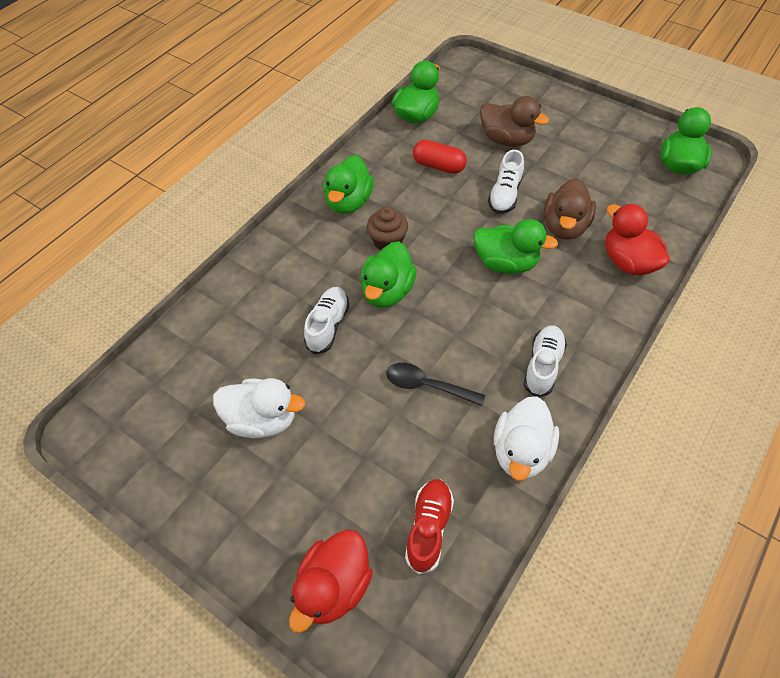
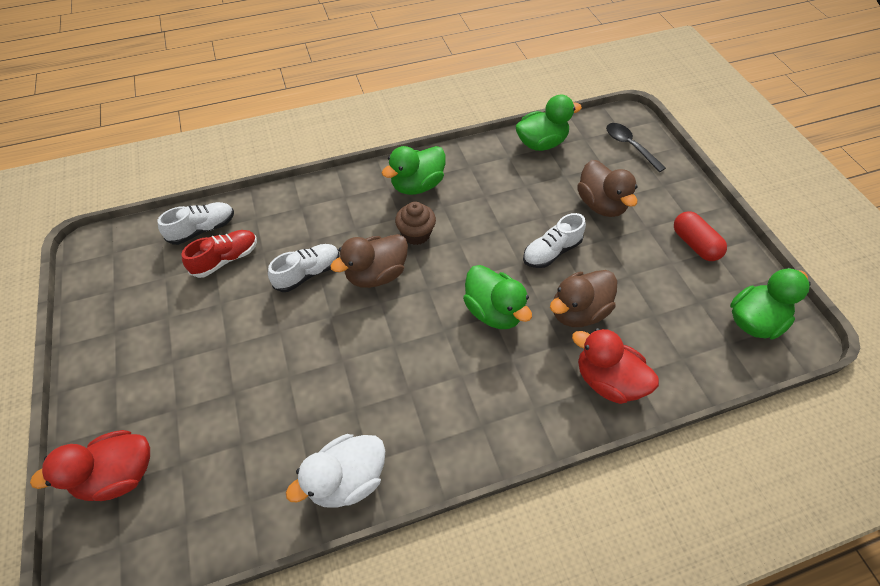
camera: 35 degrees right, 0 degrees up
(262, 420) = (197, 314): white duck -> none
(387, 291) = (376, 274): green duck -> brown duck
(427, 386) = (331, 370): black spoon -> black spoon (629, 146)
(429, 528) = (220, 484): red shoe -> red shoe (226, 259)
(438, 166) = (518, 195): red capsule -> red capsule (694, 244)
(543, 366) = (437, 420): white shoe -> white shoe (203, 229)
(628, 262) = (607, 380): red duck -> red duck turned 60 degrees counterclockwise

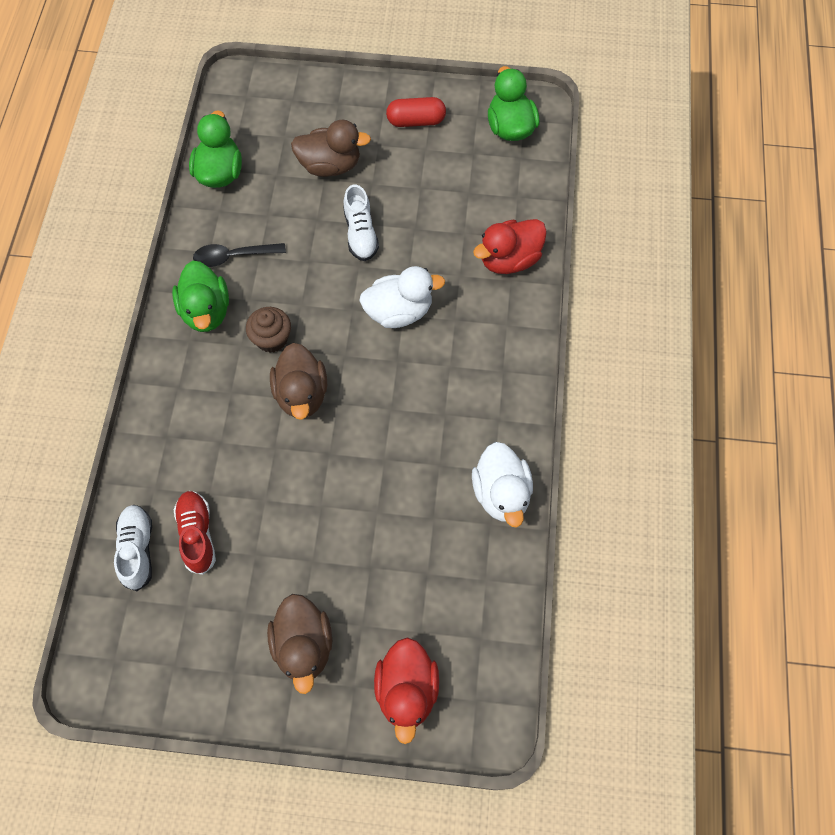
camera: 65 degrees left, 10 degrees up
(308, 273) = (264, 457): white shoe -> none
(493, 311) = (399, 311): green duck -> white duck
(578, 311) = (435, 246): brown duck -> brown duck (303, 646)
(629, 146) = (273, 101): black spoon -> black spoon (233, 257)

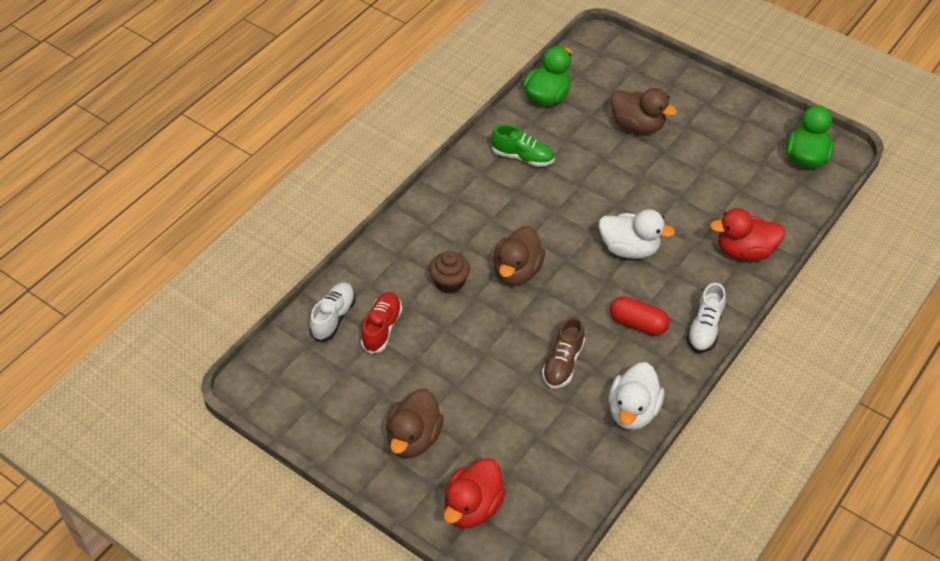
camera: 30 degrees right, 15 degrees down
(206, 311) = (479, 185): green duck -> none
(233, 257) = (522, 157): black spoon -> green shoe
(272, 339) = (517, 224): brown cupcake -> brown cupcake (449, 282)
(360, 234) = (632, 182): white shoe -> white shoe (705, 329)
(405, 476) = (563, 363): none -> brown shoe
(416, 121) = (728, 122): red capsule -> red capsule (638, 324)

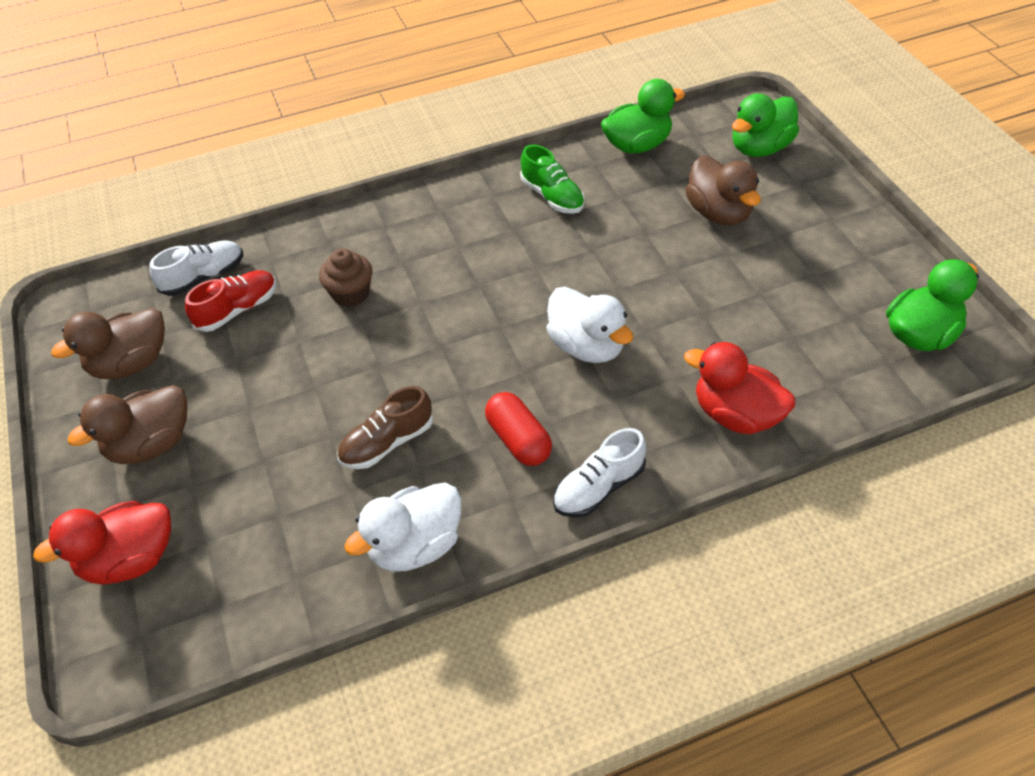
camera: 35 degrees right, 0 degrees up
(517, 271) = (433, 314): brown duck -> brown duck (131, 363)
(627, 68) = (760, 148): none -> green duck

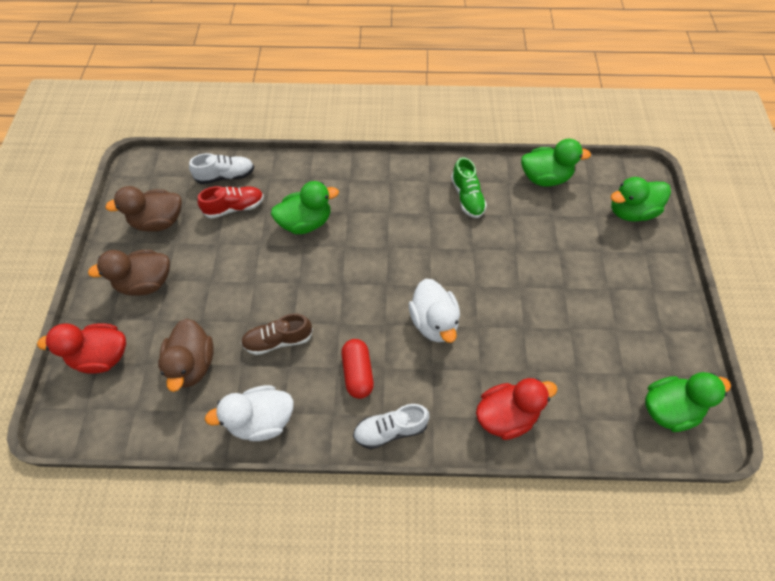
camera: 20 degrees right, 10 degrees up
(351, 294) = (306, 222): brown cupcake -> green duck
(719, 213) = (574, 253): brown duck -> brown duck (193, 364)
(736, 414) = (506, 415): red duck -> red duck turned 105 degrees clockwise

